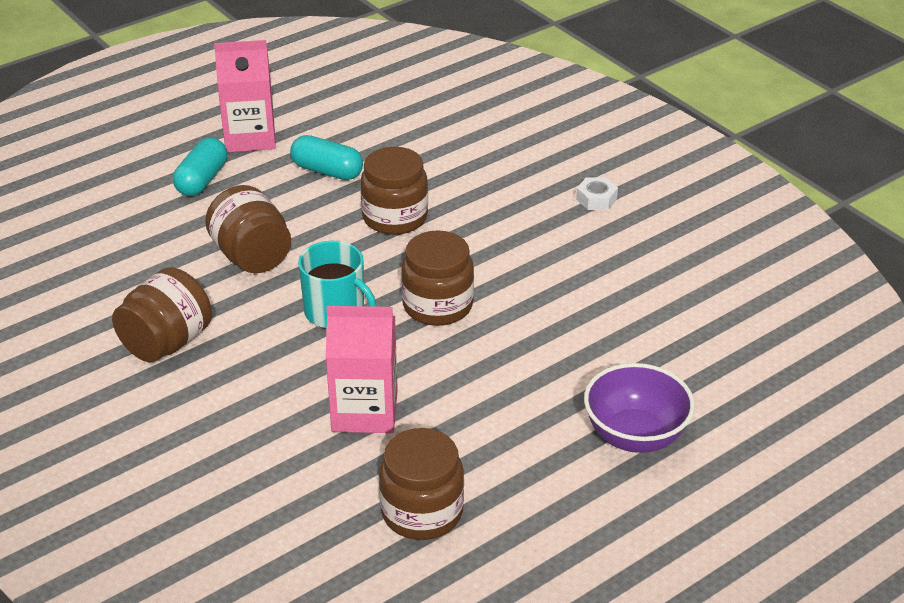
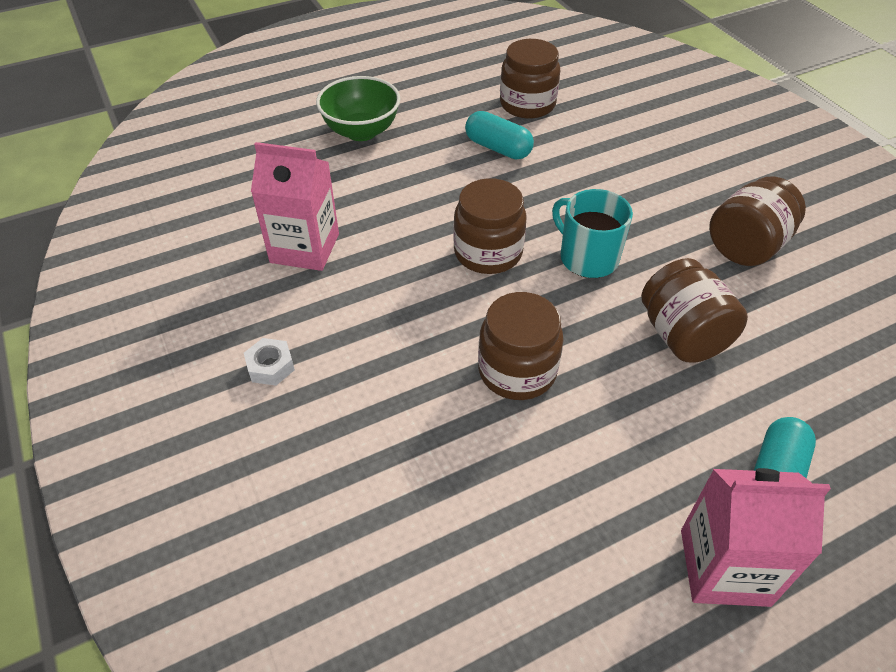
camera: 170 degrees left, 10 degrees up
(327, 171) = (601, 468): turquoise capsule -> turquoise capsule (498, 148)
(364, 411) = (563, 169): pink carton -> pink carton (305, 248)
(635, 435) = (361, 131): purple bowl -> green bowl

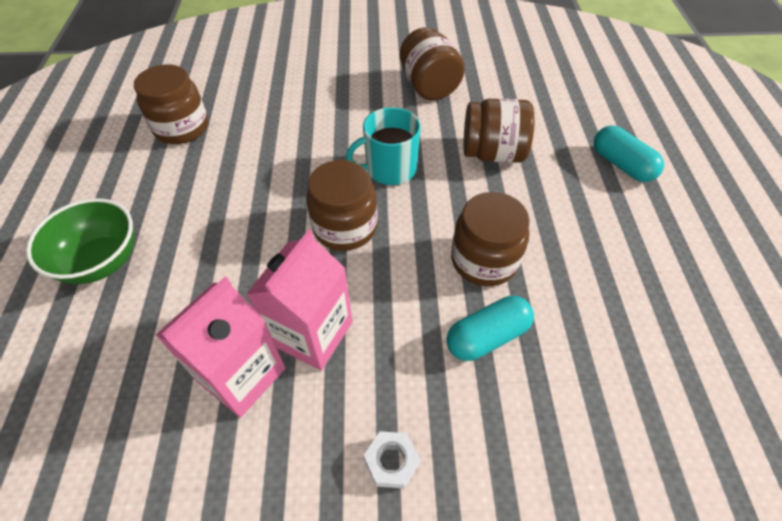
camera: 65 degrees left, 5 degrees up
(498, 148) = (221, 169): turquoise capsule -> turquoise capsule (487, 336)
(724, 567) = (683, 219): pink carton -> pink carton (312, 333)

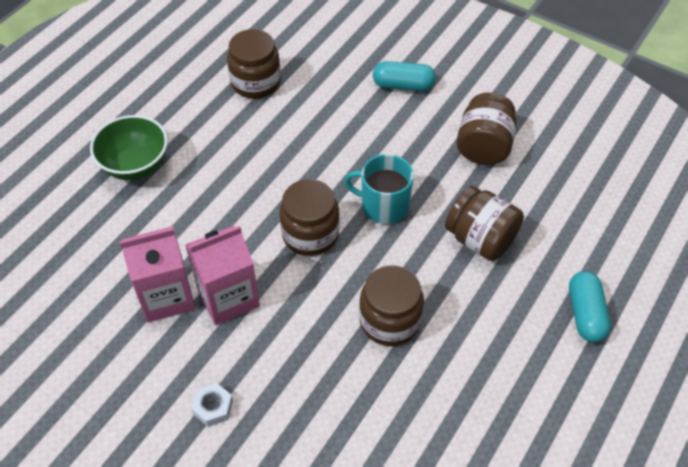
camera: 35 degrees right, 0 degrees up
(487, 336) = (341, 374): turquoise capsule -> turquoise capsule (403, 85)

